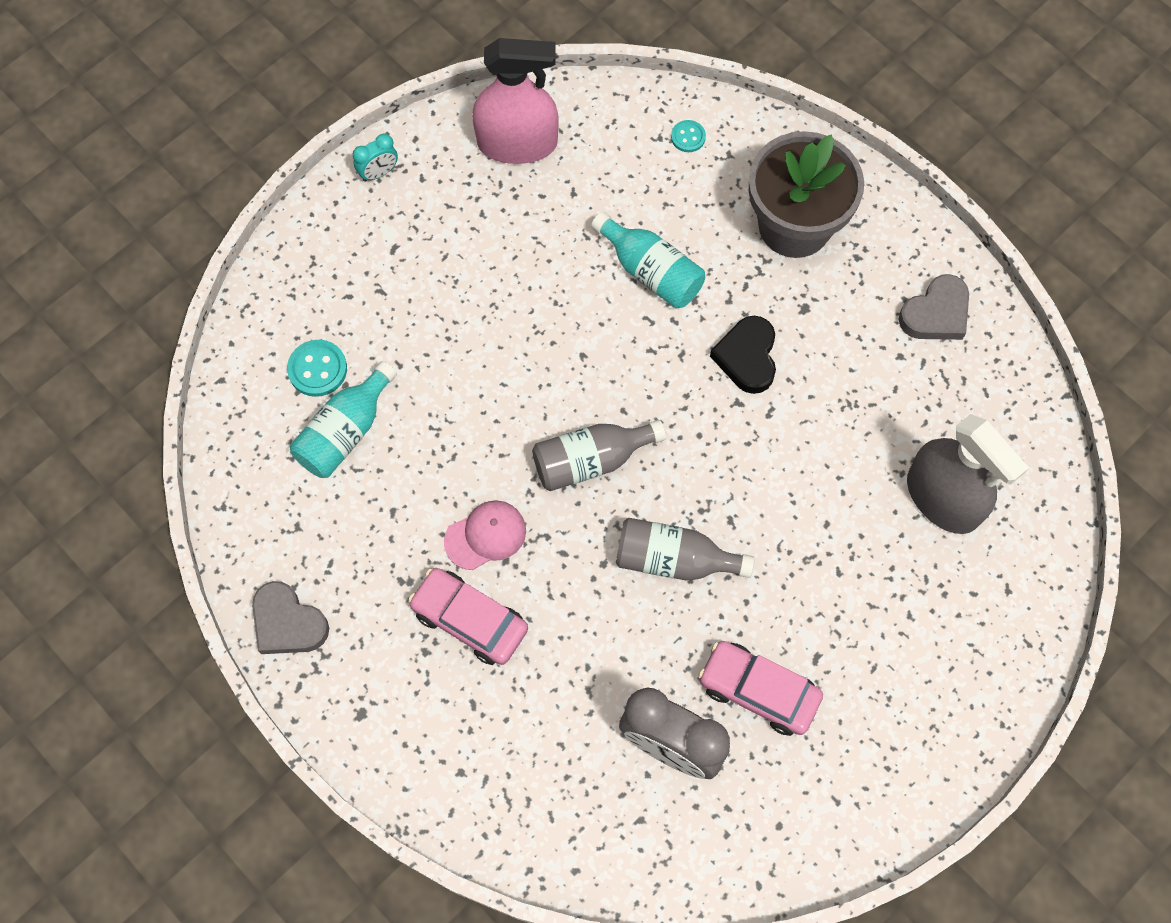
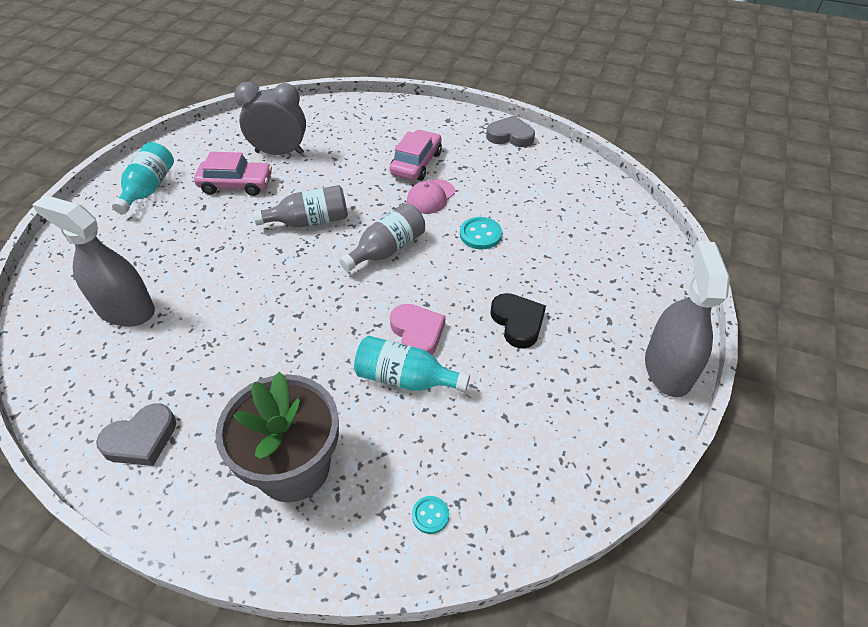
camera: 155 degrees right, 20 degrees down
(317, 369) = (594, 236): turquoise button -> turquoise button (480, 234)
(345, 432) = (549, 213): turquoise bottle -> turquoise bottle (149, 188)
(379, 173) = (668, 368): turquoise clock -> grey spray bottle
(469, 620) = (416, 163): pink car -> pink car turned 75 degrees counterclockwise
(517, 143) = (580, 440): pink spray bottle -> none
(612, 320) = (417, 333): none -> pink heart
(747, 357) = (301, 346): black heart -> black heart (518, 322)
(936, 313) = (141, 439): grey heart -> grey heart turned 150 degrees counterclockwise

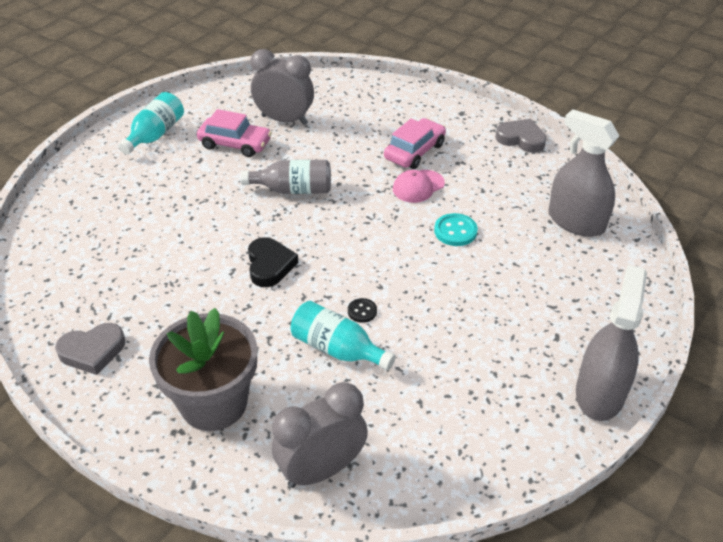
camera: 15 degrees right, 5 degrees down
(125, 309) = (107, 239): grey spray bottle -> grey spray bottle (576, 221)
(387, 249) = (359, 229): grey bottle -> none
(417, 333) = (362, 311): pink heart -> black button
(430, 515) = (321, 469): turquoise button -> grey clock
(518, 322) = (463, 320): black heart -> black heart (270, 265)

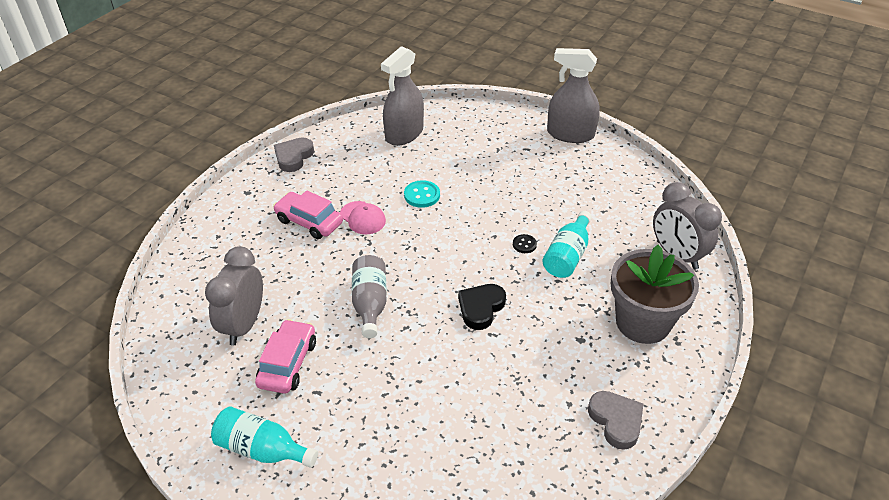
camera: 95 degrees left, 0 degrees up
(270, 265) = (481, 308): black heart -> black heart turned 45 degrees counterclockwise

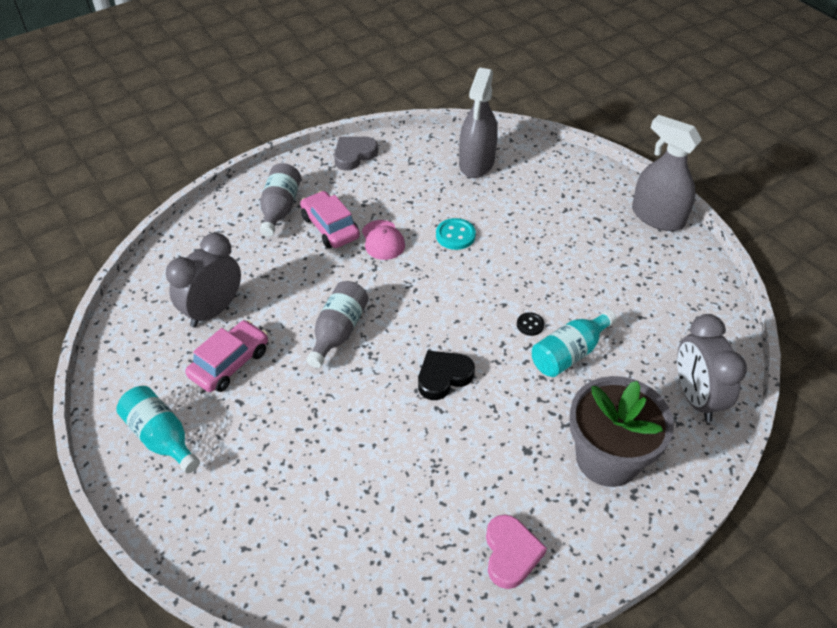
camera: 25 degrees right, 5 degrees up
(253, 220) = (280, 209): none -> grey bottle
(404, 134) = (476, 163): grey spray bottle -> grey spray bottle turned 45 degrees counterclockwise
(616, 421) = (510, 553): grey heart -> pink heart

